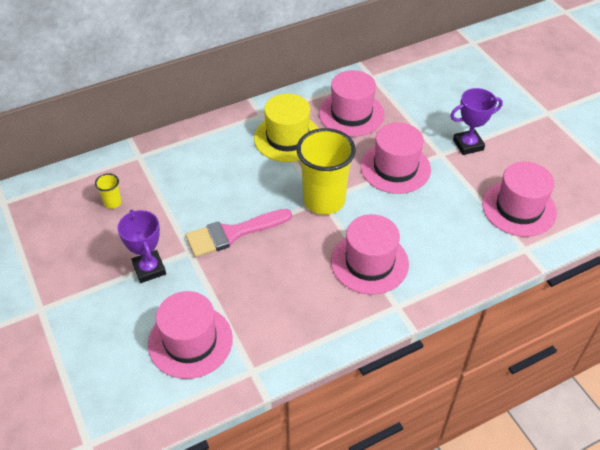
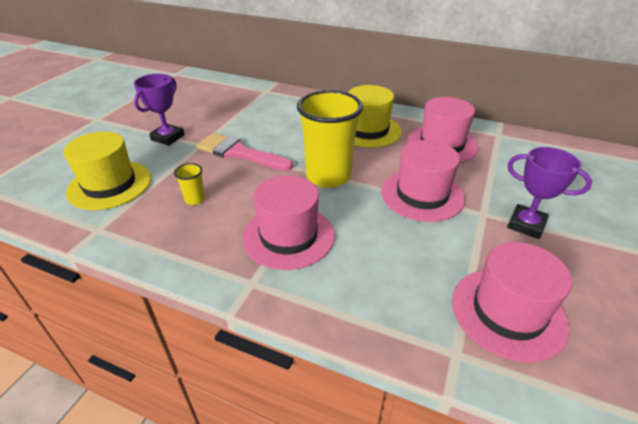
camera: 50 degrees right, 10 degrees down
(112, 202) = (214, 101): yellow cup -> yellow cup (195, 199)
(190, 341) = (109, 185): pink hat -> yellow hat

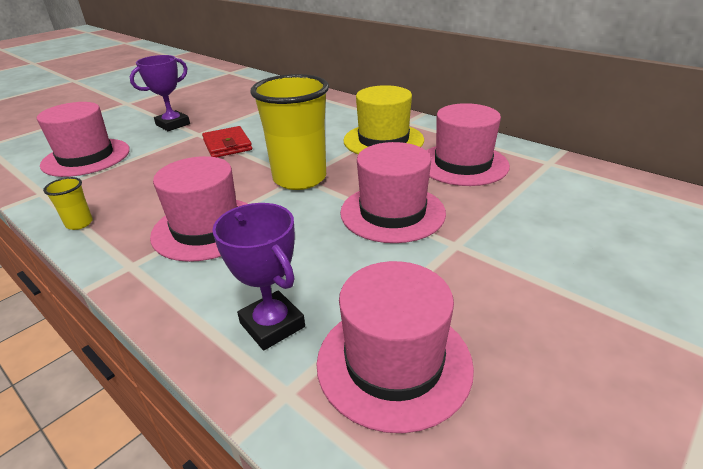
camera: 20 degrees right, 5 degrees down
(109, 185) = (86, 157): yellow hat -> pink hat
(195, 199) = (148, 180): yellow cup -> yellow cup (79, 223)
(239, 153) = (227, 145): pink brush -> red wallet
(526, 225) = (504, 267): purple trophy -> purple trophy (272, 325)

